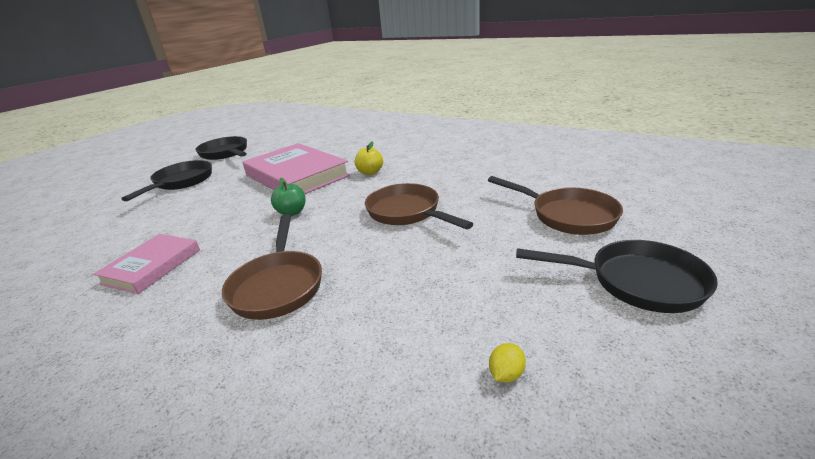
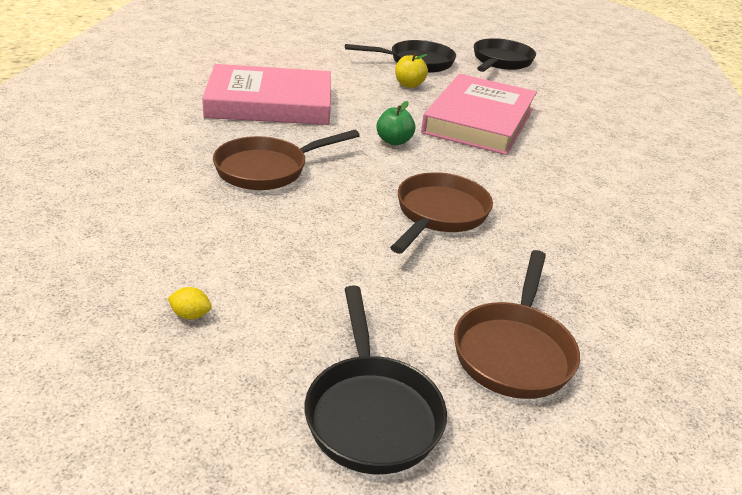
camera: 60 degrees right, 5 degrees up
(152, 266) = (270, 103): pink book -> pink book, size x1.76
(370, 172) = (526, 167): yellow apple -> yellow apple (409, 85)

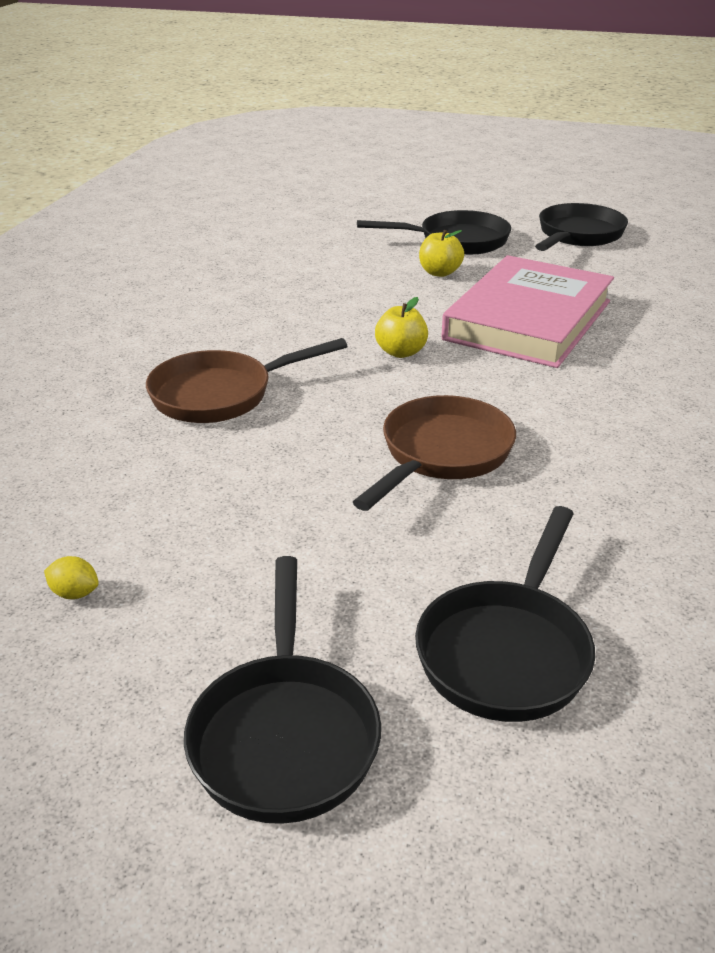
camera: 10 degrees right, 0 degrees up
(270, 103) = (244, 304): pink book -> none
(394, 141) = (401, 352): green apple -> yellow apple
(514, 351) = (507, 651): brown pan -> black pan

